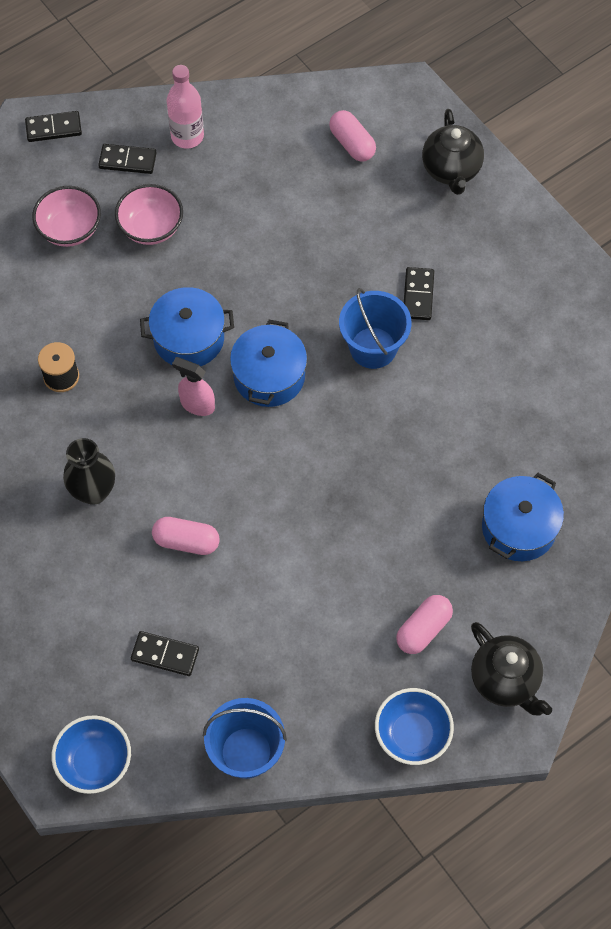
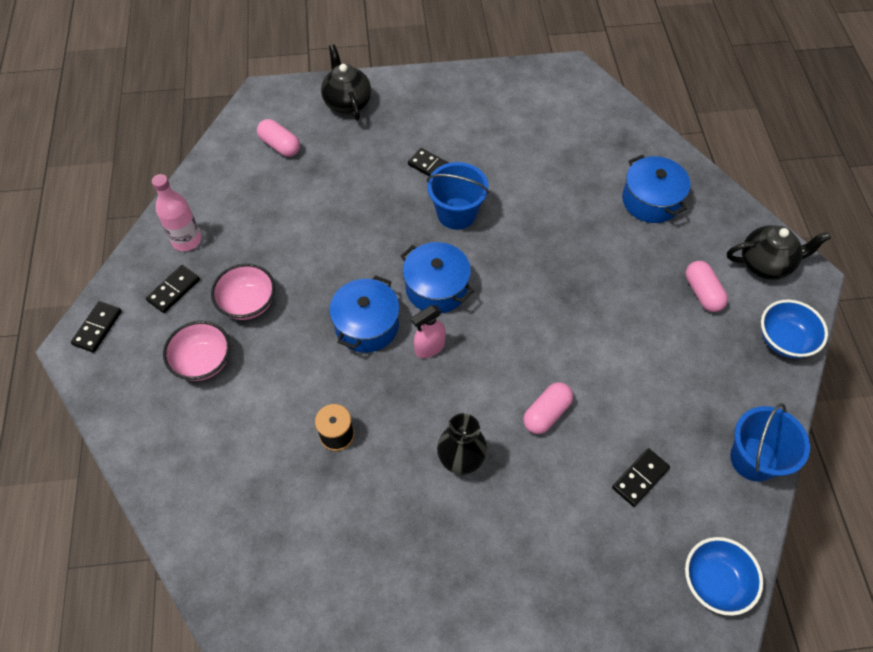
camera: 60 degrees left, 5 degrees down
(352, 144) = (280, 146): pink capsule -> pink capsule turned 45 degrees clockwise
(451, 170) = (347, 103): black teapot -> black teapot turned 135 degrees counterclockwise

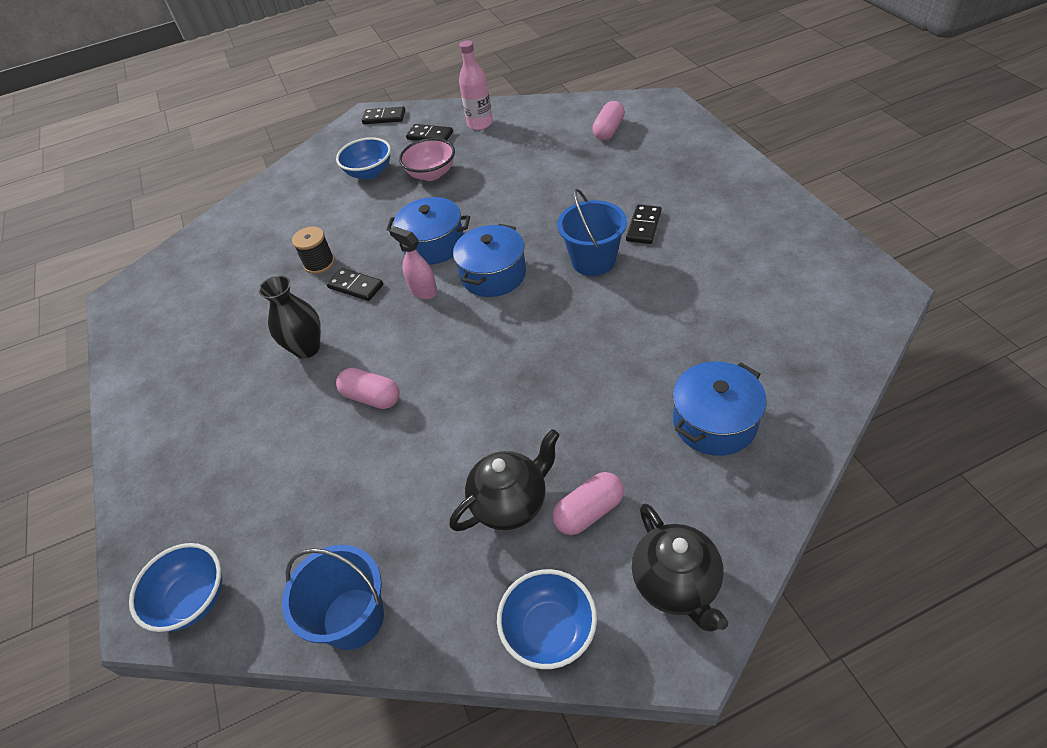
camera: 80 degrees right, 10 degrees down
(203, 362) = (369, 173): pink bowl -> blue bowl
(347, 103) = (689, 147): black teapot -> black teapot (511, 503)
(640, 478) = (310, 498): black domino -> black domino (355, 286)

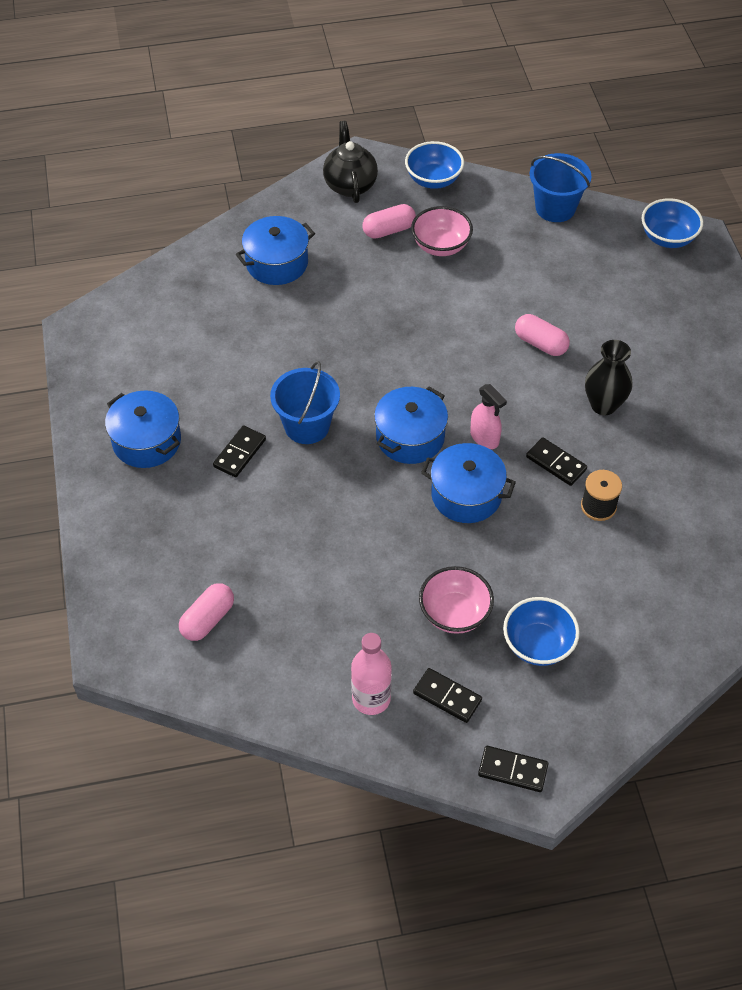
camera: 175 degrees left, 5 degrees up
(511, 503) = (441, 246): black teapot -> pink bowl
(732, 214) = (147, 441): none -> blue pot

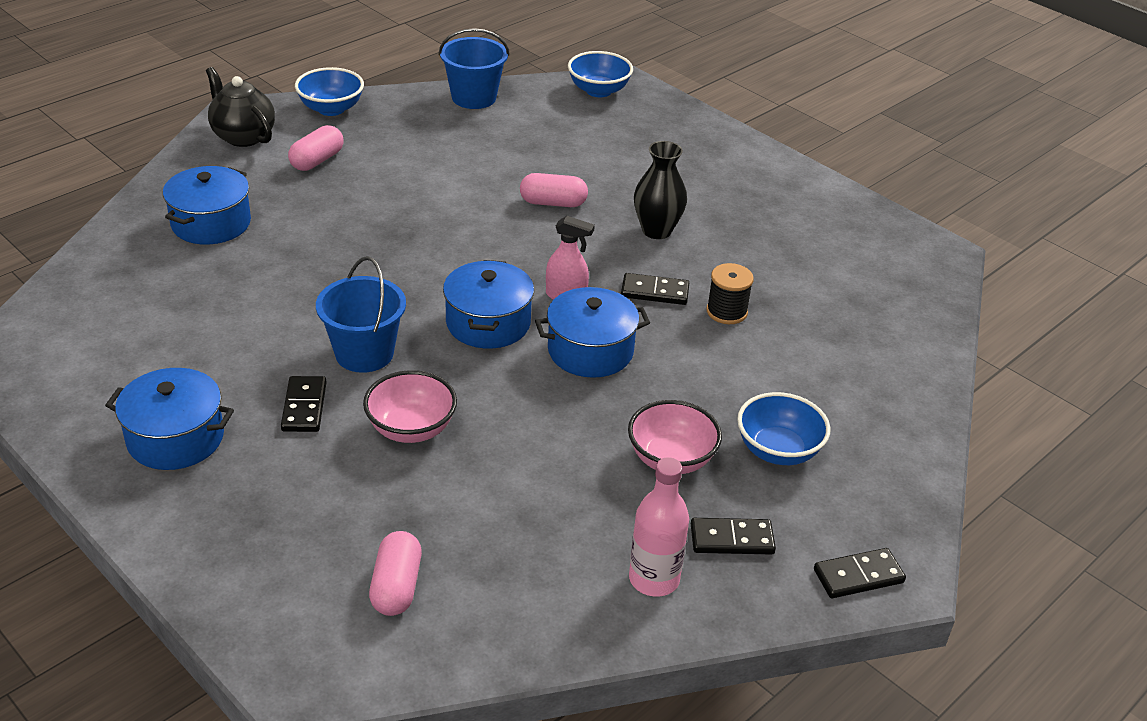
camera: 35 degrees left, 15 degrees down
(441, 246) = (384, 157): pink bowl -> pink bowl (411, 429)

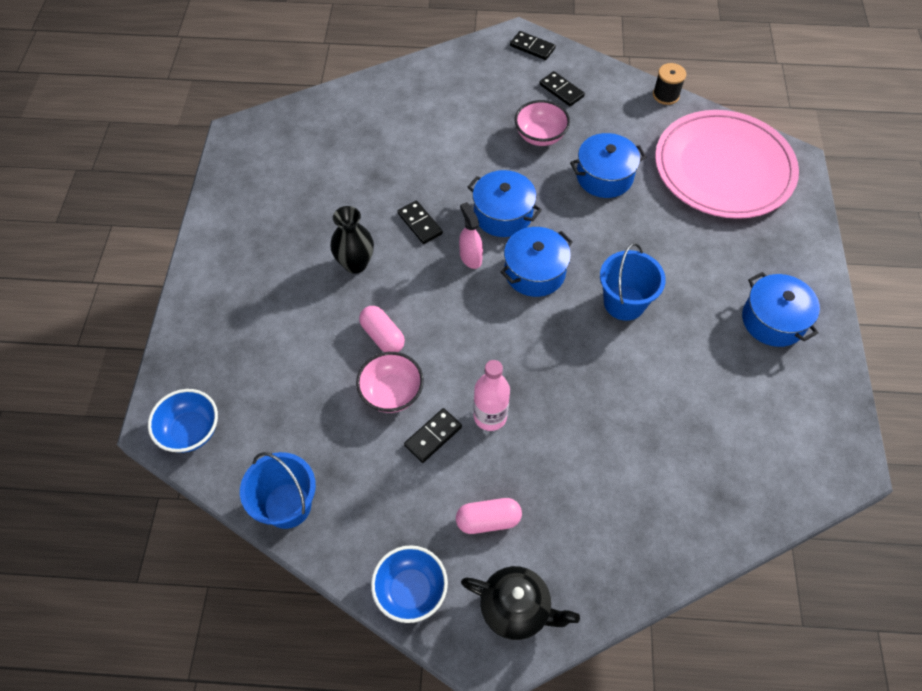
camera: 130 degrees left, 20 degrees up
(211, 223) = (626, 503): blue pot -> blue pot (604, 177)
(243, 136) = (516, 609): black teapot -> black teapot turned 75 degrees counterclockwise
(304, 407) = (688, 291): black domino -> black domino (433, 436)
(396, 586) = (723, 168): pink capsule -> pink plate
(411, 429) = (644, 237): pink bowl -> pink bowl (391, 393)
(654, 579) = (613, 99): pink bottle -> pink bottle (490, 416)
(726, 312) = (402, 184): black spool -> black spool (666, 95)
(778, 450) = (488, 107): blue bowl -> none

